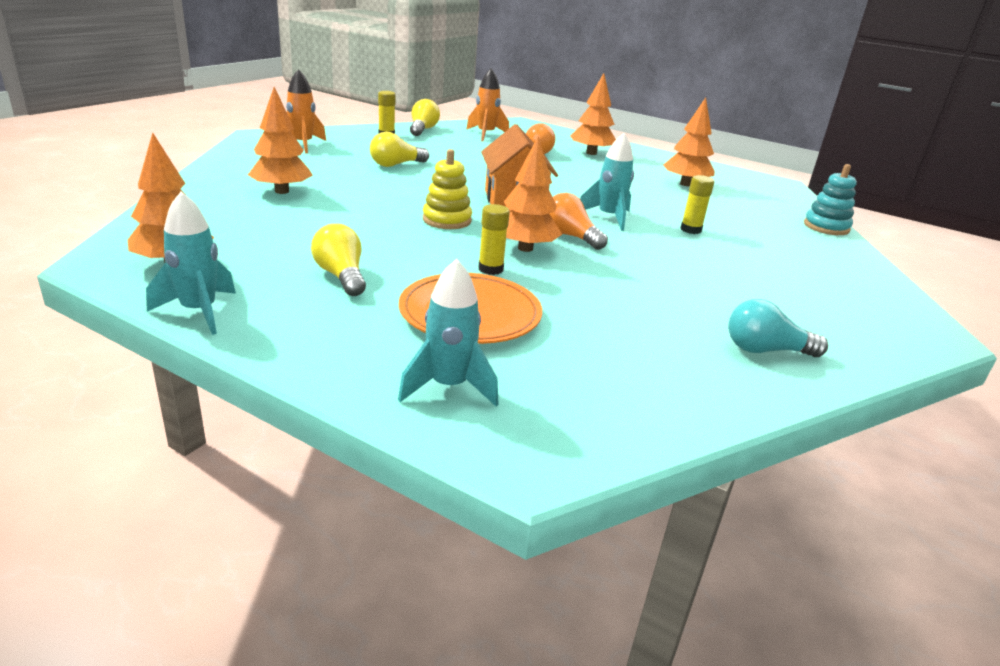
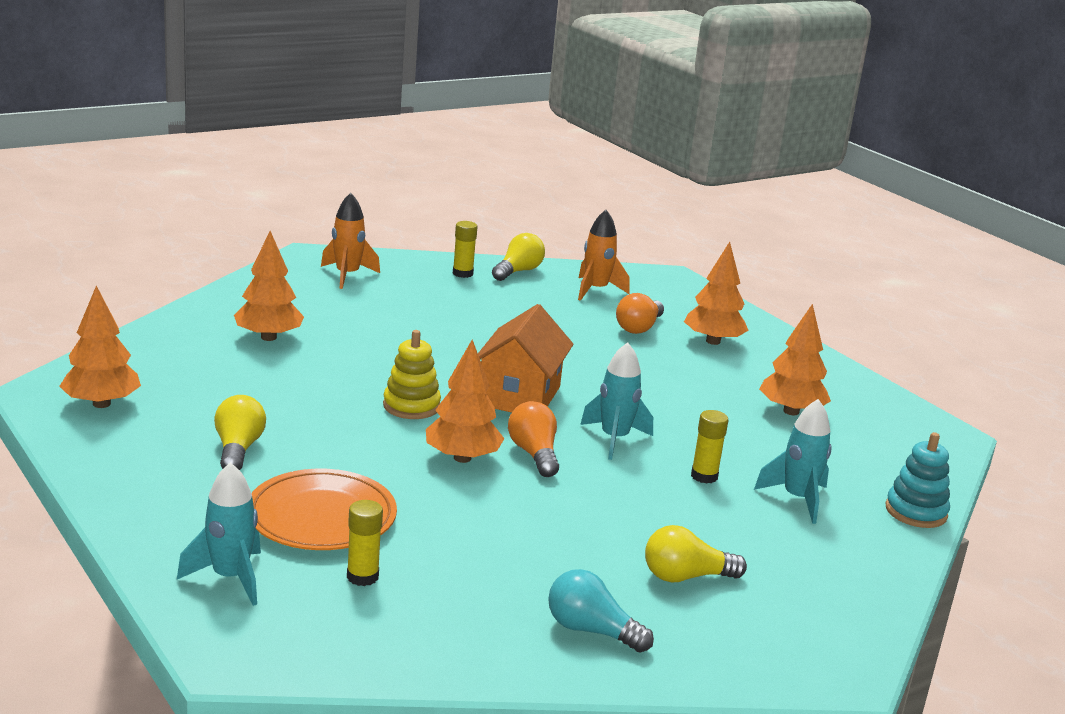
camera: 25 degrees right, 5 degrees down
(199, 312) = (85, 457): turquoise rocket -> turquoise rocket (797, 499)
(396, 165) = (429, 321): yellow light bulb -> yellow light bulb (686, 577)
(490, 269) = (396, 474): yellow glue stick -> yellow glue stick (362, 576)

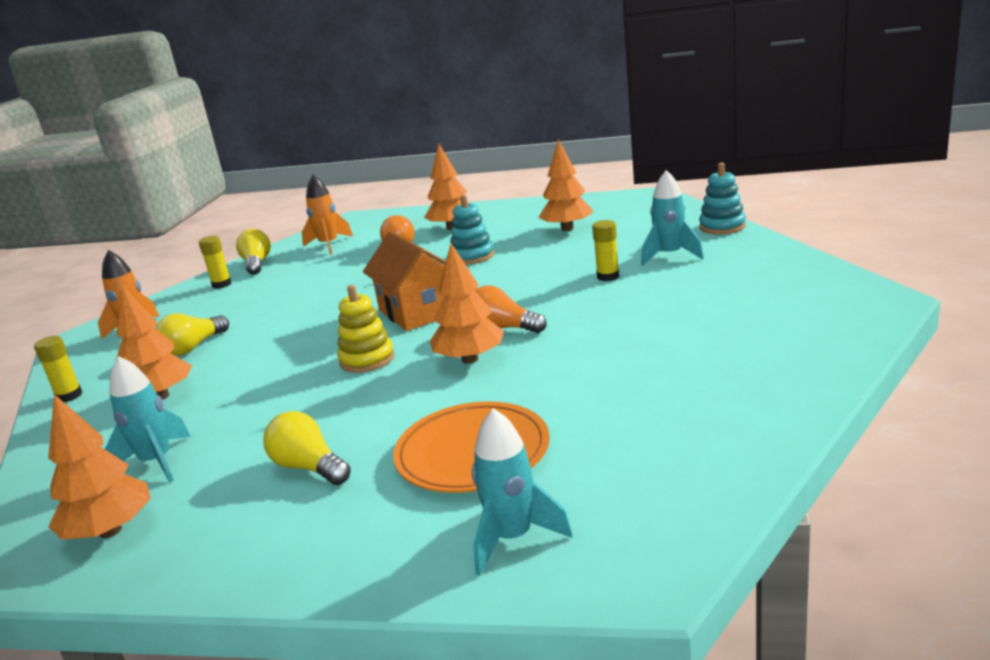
camera: 40 degrees left, 0 degrees up
(362, 576) = (587, 459): yellow glue stick -> yellow glue stick (69, 396)
(591, 630) = (760, 374): turquoise light bulb -> none
(614, 439) = (523, 293): turquoise rocket -> turquoise rocket (157, 462)
(661, 379) = (472, 256): none -> turquoise stacking toy
(686, 577) = (724, 318): yellow light bulb -> yellow light bulb (193, 347)

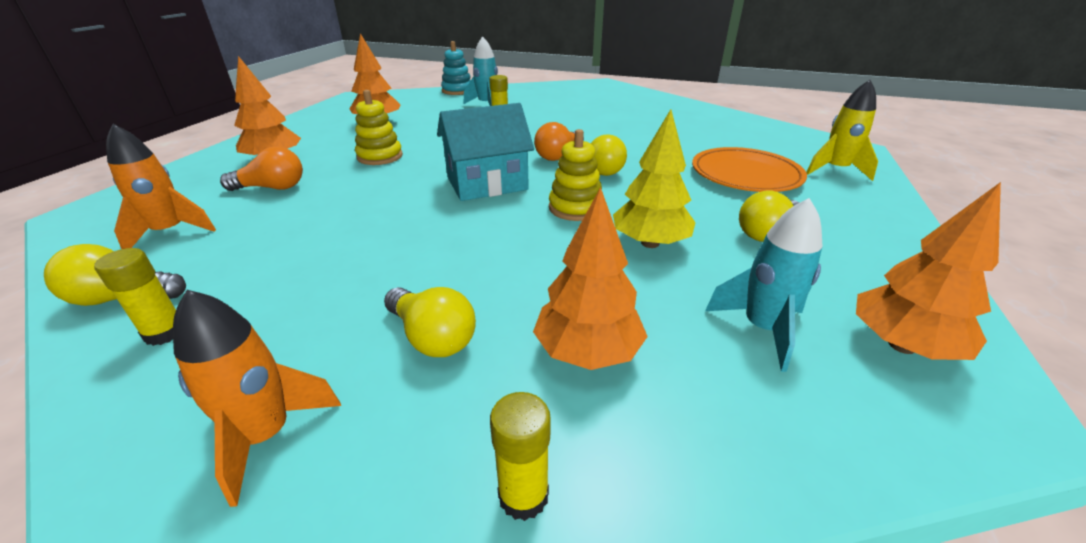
camera: 85 degrees left, 10 degrees up
(295, 403) = (650, 243): none -> yellow tree
(418, 311) = (487, 183): orange house -> turquoise house
(469, 359) = (605, 169): orange tree -> yellow light bulb
(472, 256) = (380, 156): turquoise stacking toy -> yellow stacking toy
(513, 538) = (835, 170): turquoise rocket -> yellow rocket

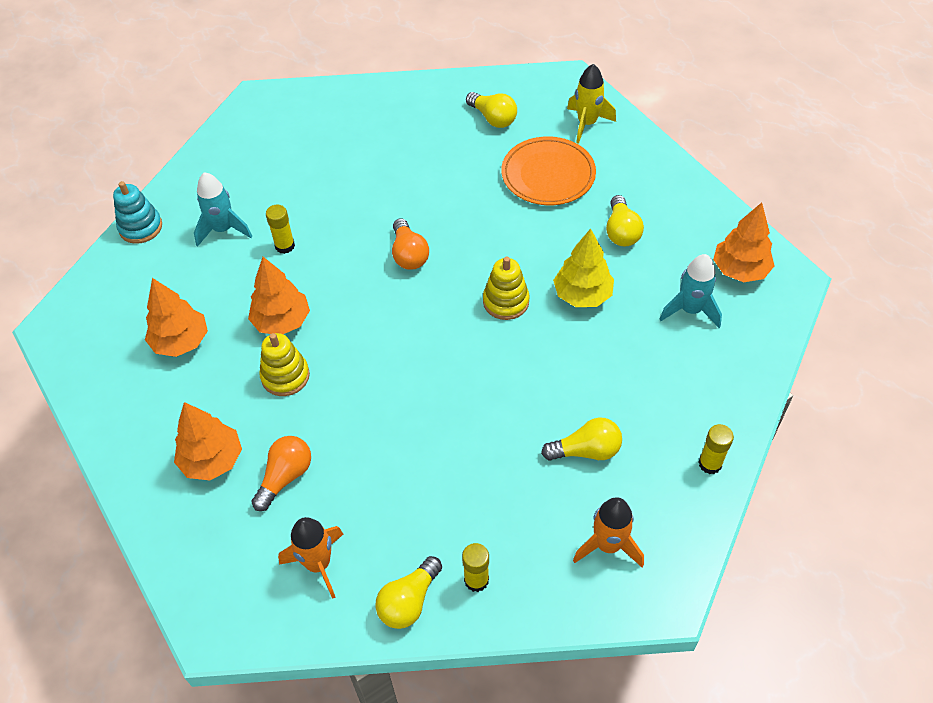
camera: 50 degrees left, 20 degrees up
(487, 183) = (417, 330): turquoise house -> none
(588, 352) = (650, 391): orange tree -> orange tree (282, 321)
(605, 169) = (462, 243): yellow light bulb -> yellow light bulb (493, 118)

